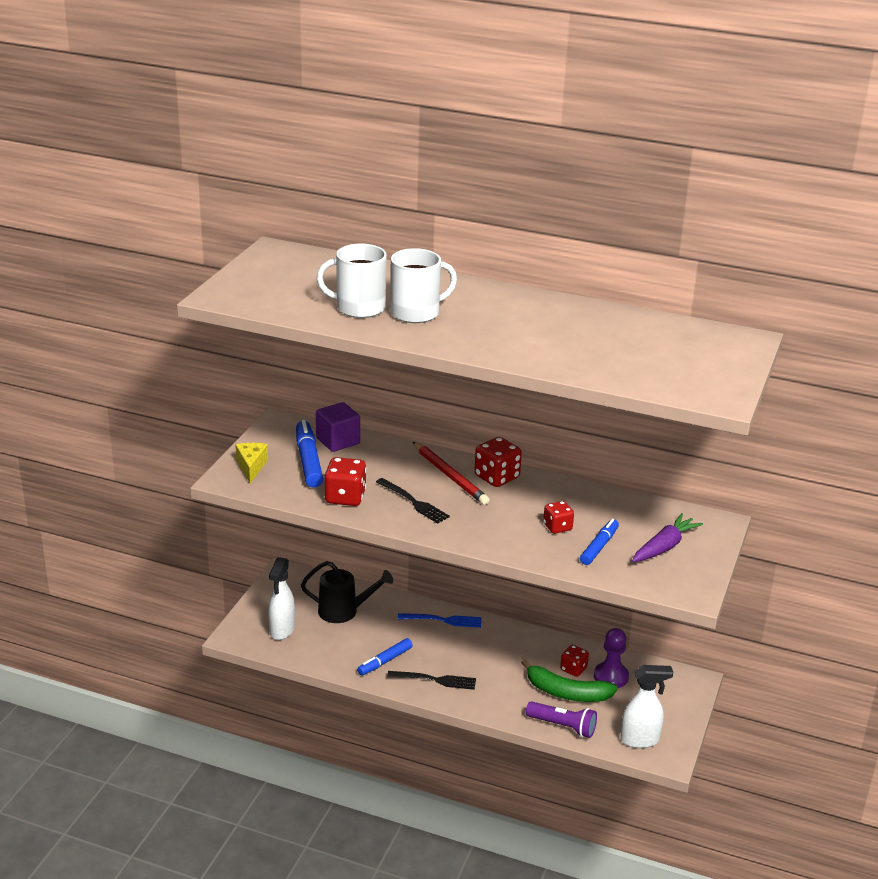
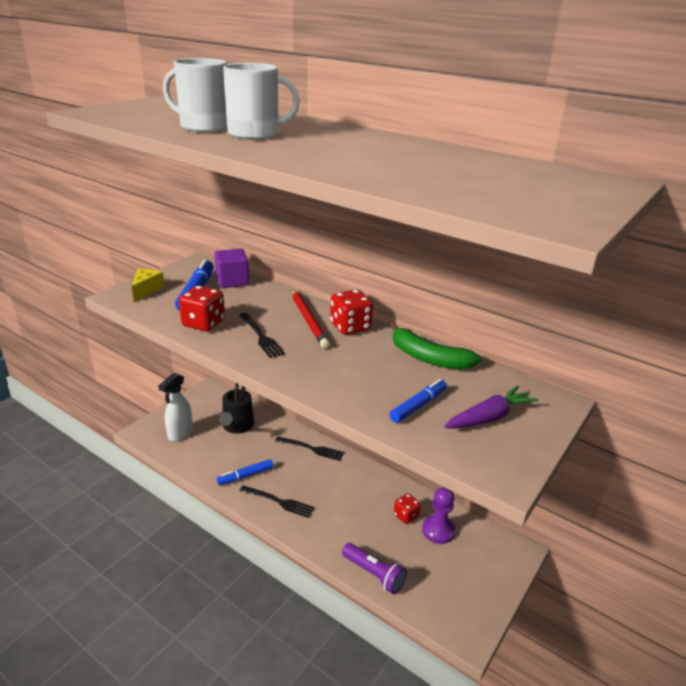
camera: 15 degrees right, 0 degrees up
(344, 611) = (237, 427): black watering can -> black watering can turned 75 degrees clockwise
(443, 620) = (312, 449): blue fork -> black fork
(557, 527) = (384, 379): red dice -> none
(567, 693) = (391, 539): green banana -> green banana (428, 358)
(640, 740) = (445, 607): white spray bottle -> none

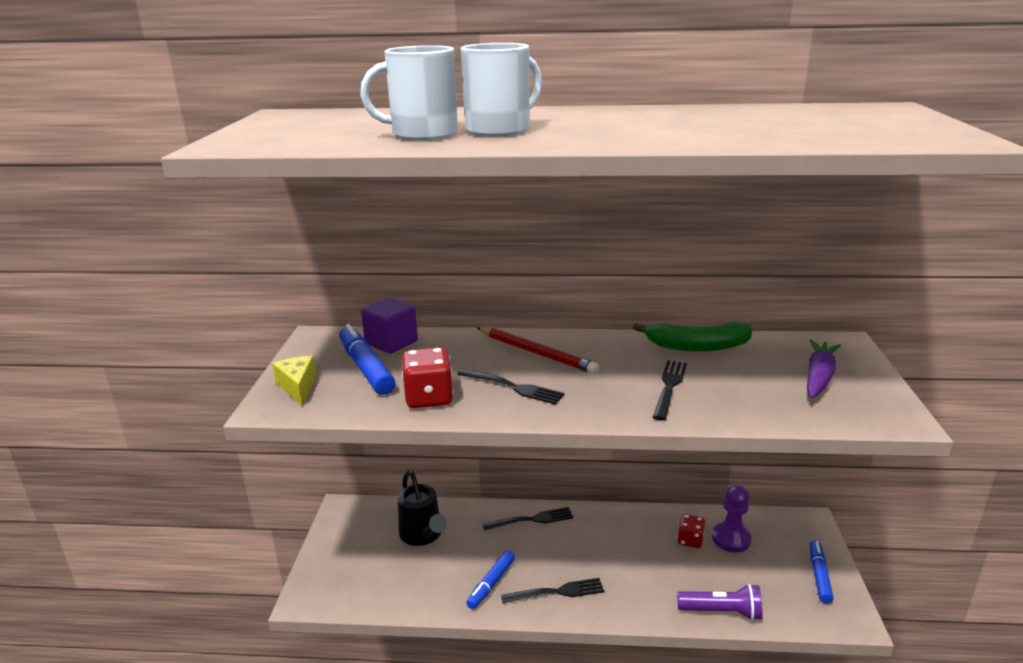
camera: 30 degrees left, 5 degrees down
(180, 433) = (360, 575): white spray bottle -> none
(350, 327) = (587, 345): red dice -> none
(361, 377) = (669, 387): none -> black fork
(418, 406) = (752, 391): blue marker -> blue marker (819, 575)

